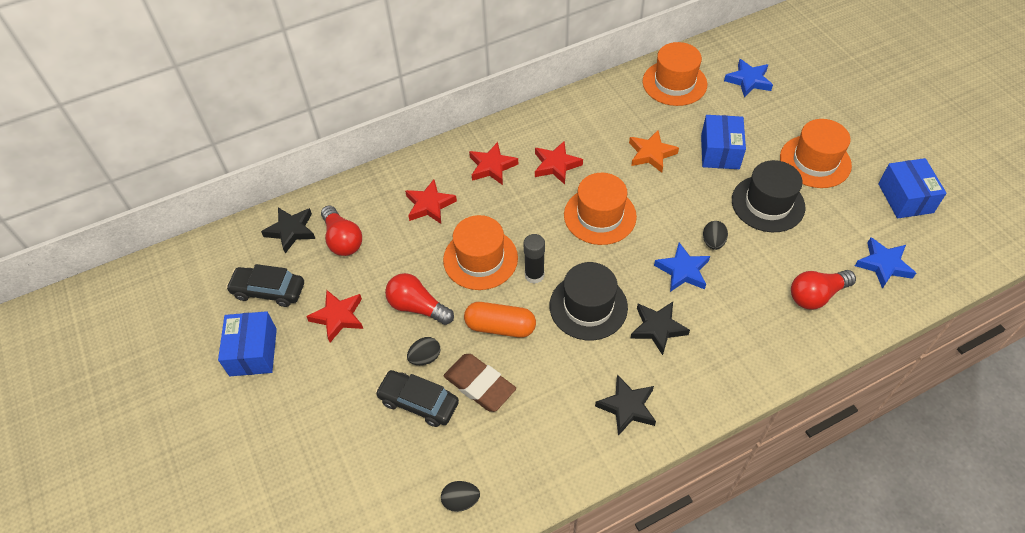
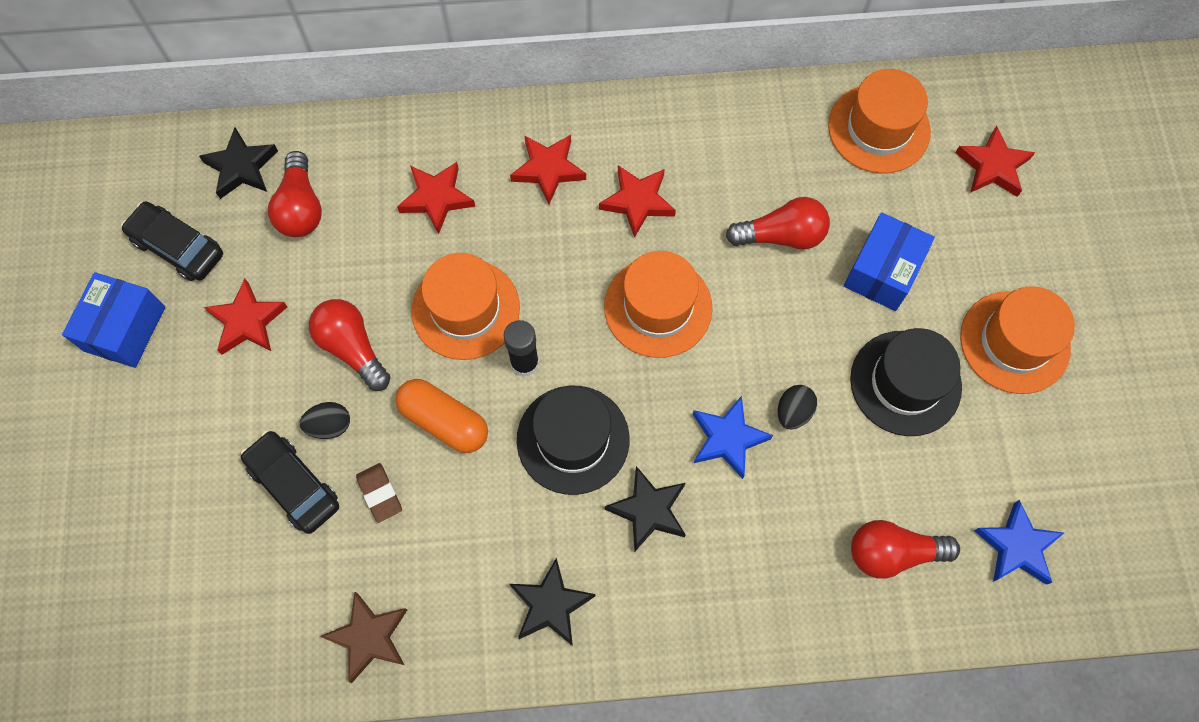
camera: 20 degrees right, 15 degrees up
(461, 500) = (286, 639): black egg -> none
(479, 385) = (380, 493): brown eraser -> brown eraser, size x0.59
(517, 475) = (369, 637): none -> brown star
(651, 154) = (781, 236): orange star -> red light bulb
(748, 81) = (992, 166): blue star -> red star
(905, 198) = (1114, 455): blue box -> none

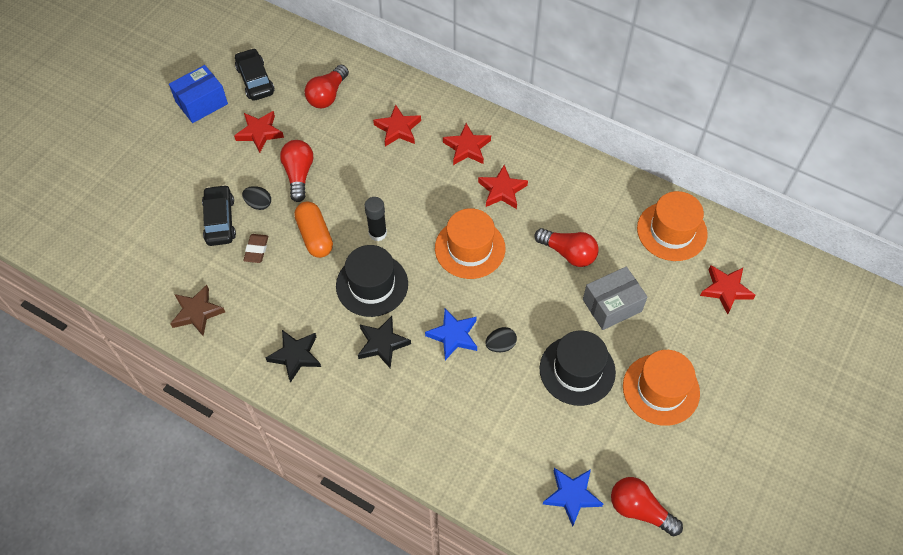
camera: 35 degrees right, 10 degrees down
(241, 167) = (314, 60): black star -> none
(465, 309) = (369, 190): orange hat -> none
(882, 271) = (612, 305): blue box -> grey box
(892, 553) = (497, 451): red light bulb -> red light bulb (639, 510)

